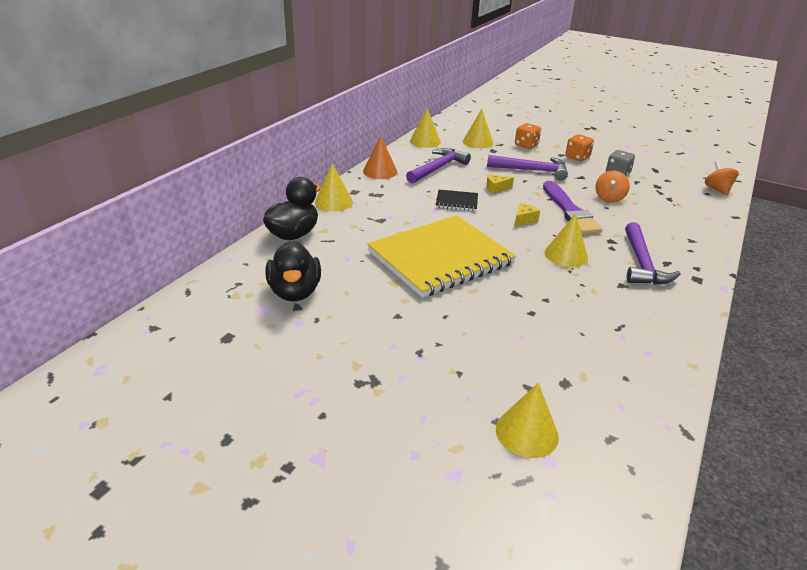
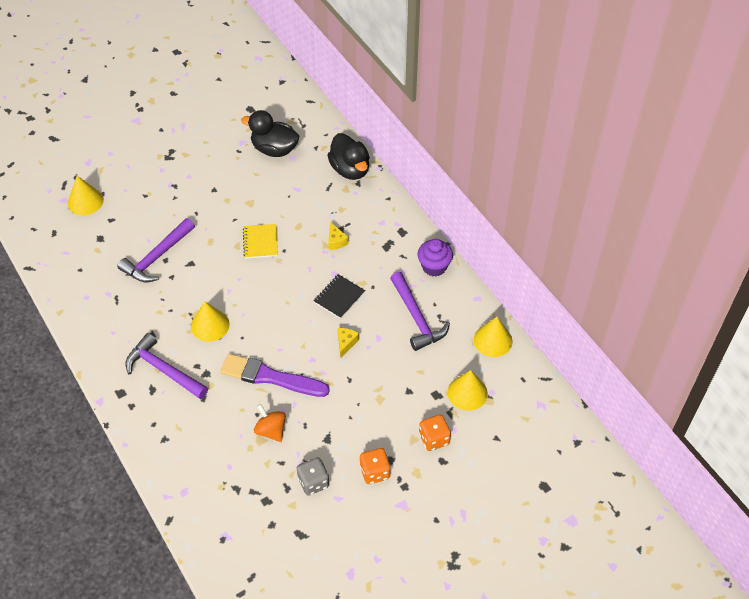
camera: 120 degrees right, 20 degrees up
(333, 202) = (389, 210): yellow cone -> none
(380, 171) = (434, 267): orange cone -> purple cupcake
(440, 258) = (260, 242): yellow notebook -> yellow notebook, size x0.41
(524, 220) = (277, 330): yellow cheese -> yellow cheese (336, 241)
(532, 170) = (367, 401): purple hammer -> purple hammer (157, 257)
(717, 189) = (222, 559): orange spinning top -> none

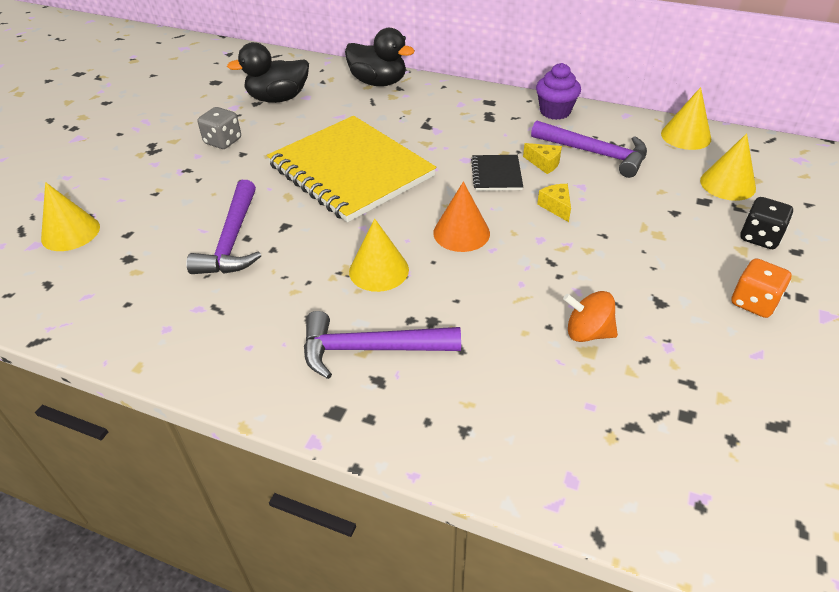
camera: 35 degrees left, 10 degrees down
(260, 242) = (350, 171): yellow notebook -> yellow notebook, size x2.42
(271, 377) = (516, 280): purple brush -> none
(275, 328) = (461, 233): none -> orange cone
(313, 482) = (709, 356): grey dice -> grey dice (223, 141)
(336, 241) = (433, 135): yellow cheese -> yellow cheese (544, 163)
(434, 439) = (759, 237): orange dice -> black dice

